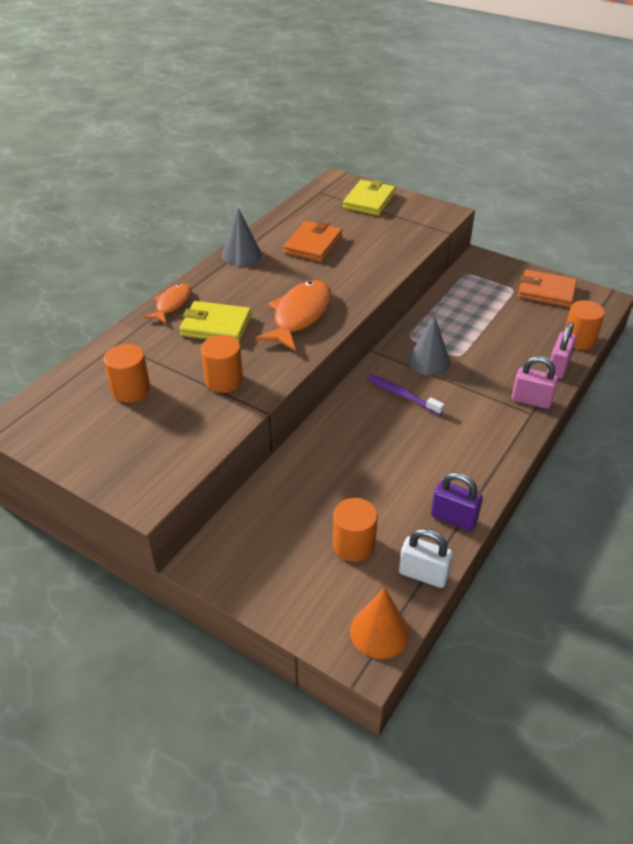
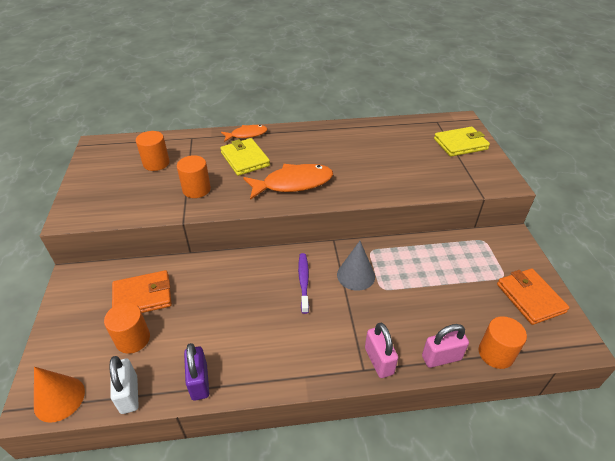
camera: 50 degrees right, 0 degrees up
(241, 254) = (325, 130): grey cone -> none
(313, 245) = (375, 149): orange wallet -> orange wallet (142, 296)

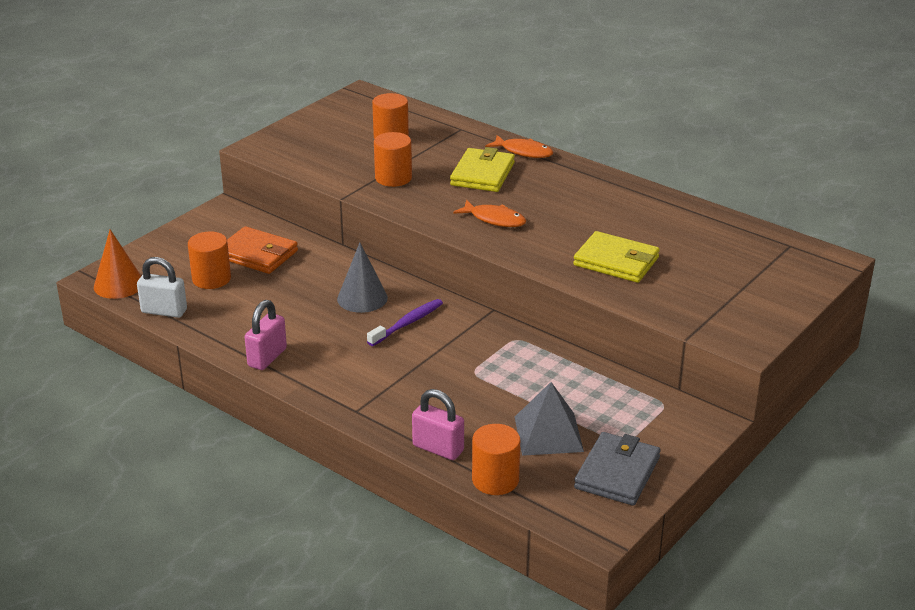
camera: 45 degrees right, 10 degrees down
(129, 394) = (164, 311): white padlock -> white padlock turned 75 degrees clockwise
(199, 382) = (220, 335): purple padlock -> none
(293, 183) = (494, 219): orange fish -> orange fish, size x0.59
(356, 275) = (465, 348): grey cone -> grey cone (362, 298)
(379, 361) = (379, 414): pink padlock -> pink padlock (267, 357)
(460, 144) = (770, 281): yellow wallet -> yellow wallet (616, 261)
(470, 299) = (548, 434): none -> grey pyramid
(530, 298) = (617, 473): orange wallet -> grey wallet

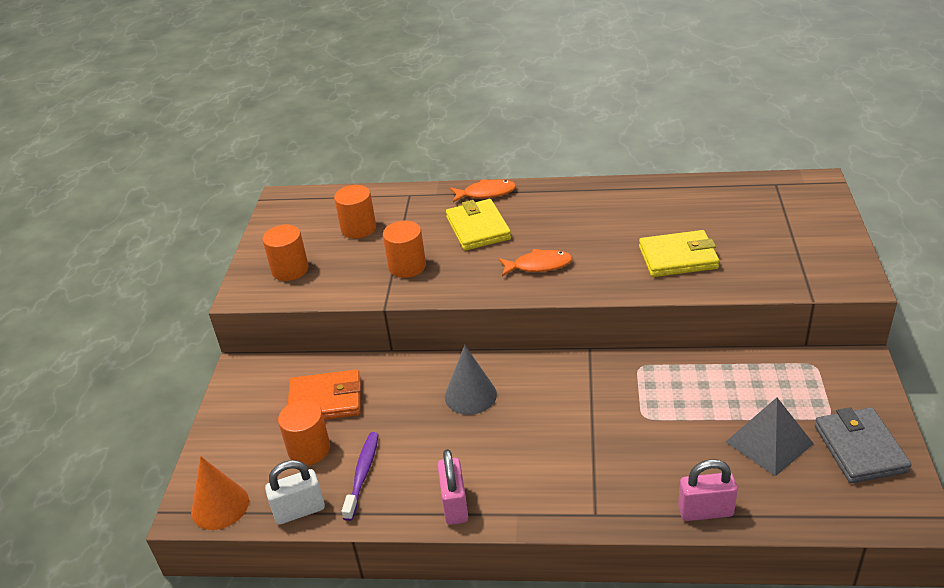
camera: 30 degrees left, 5 degrees up
(407, 323) = (537, 399): purple toothbrush -> purple toothbrush (362, 474)
(495, 480) = (785, 514): orange cylinder -> orange cylinder (290, 270)

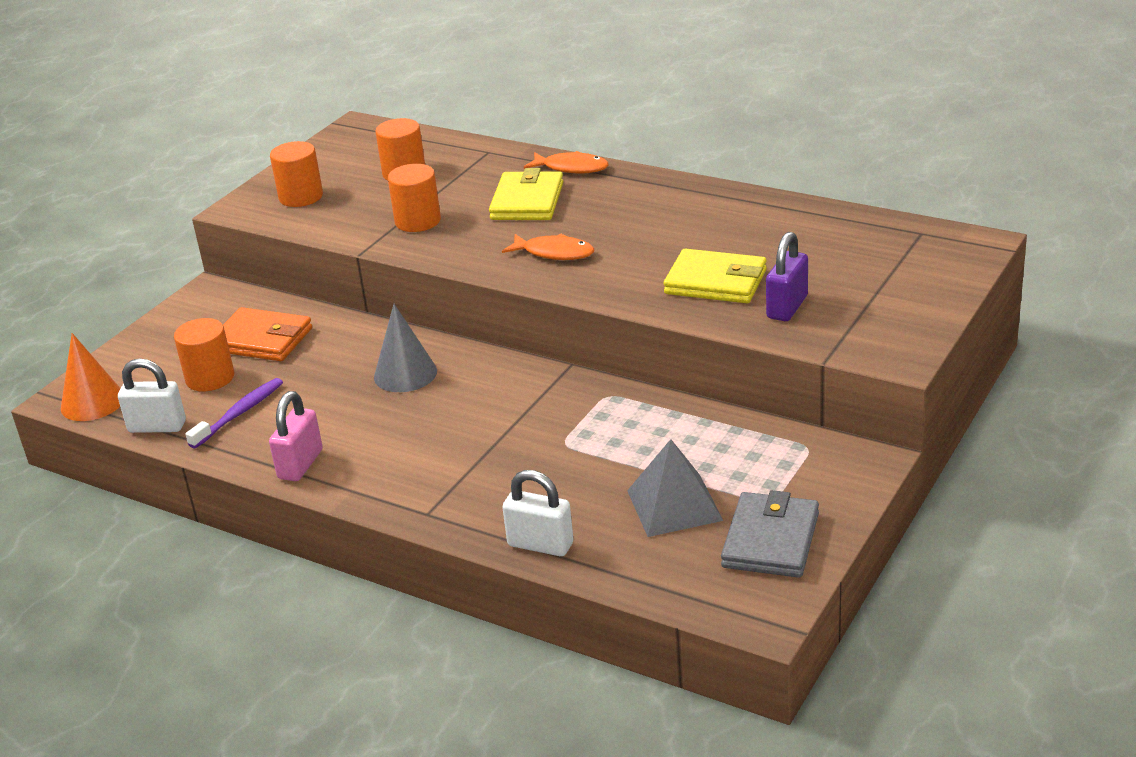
camera: 25 degrees right, 5 degrees down
(705, 511) = (540, 544): pink padlock -> white padlock
(746, 264) = (787, 307): none -> purple padlock

